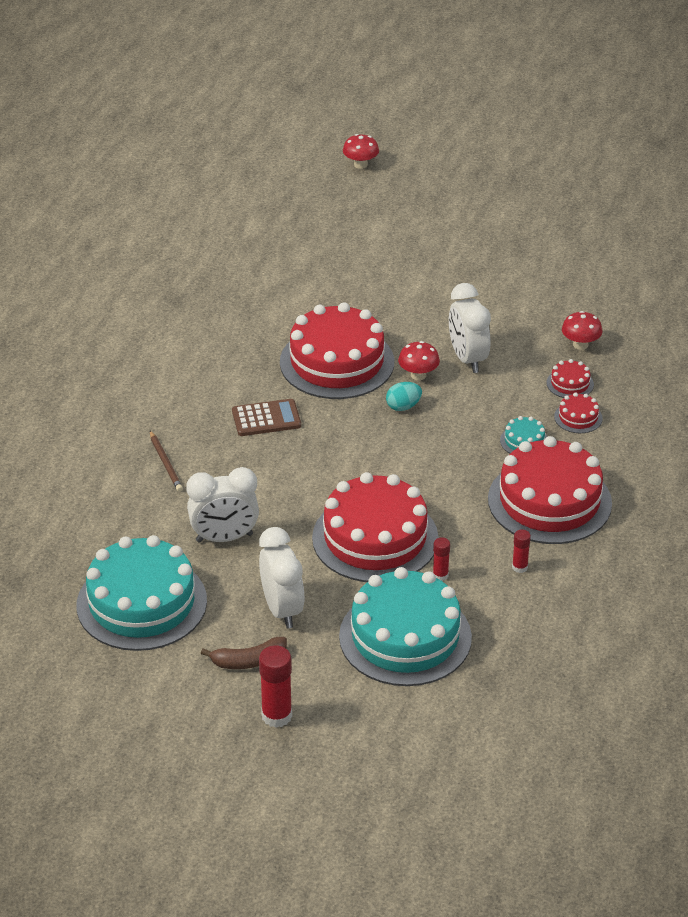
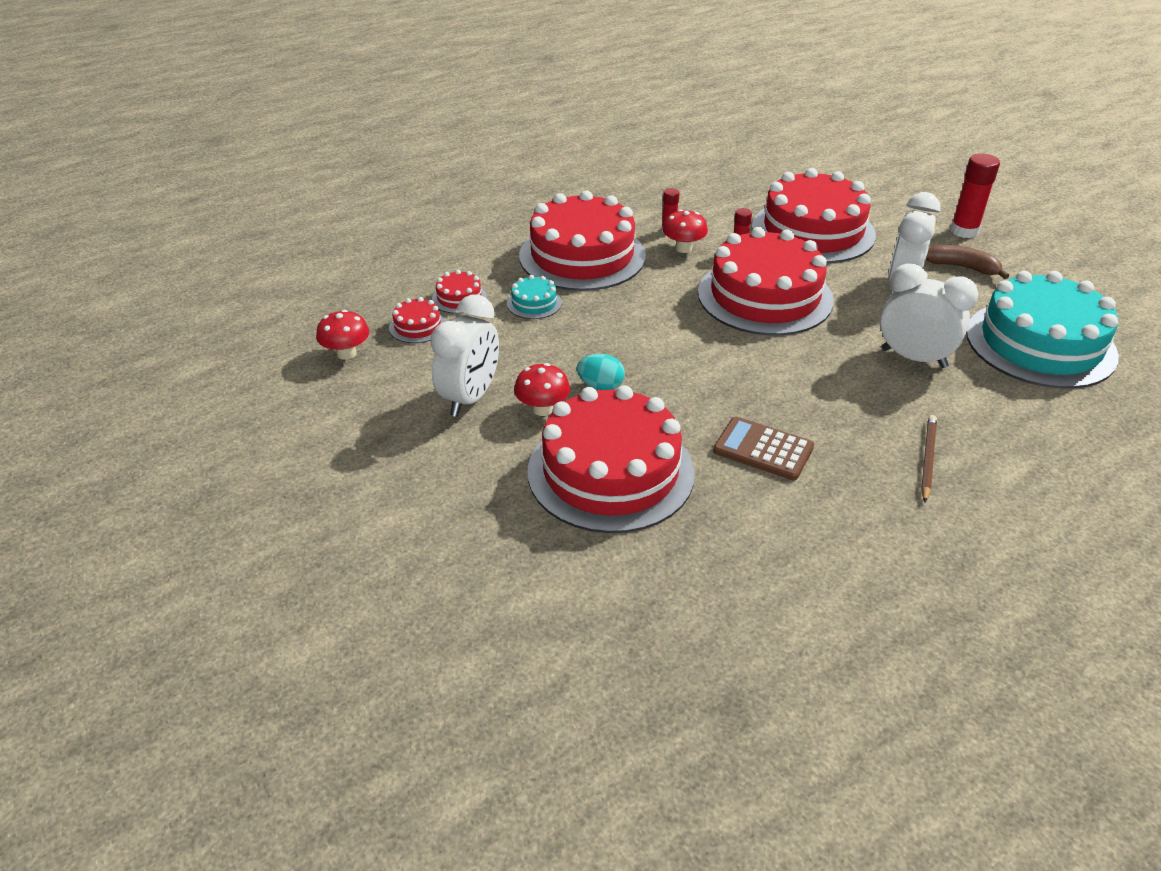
camera: 140 degrees left, 0 degrees up
(360, 164) = (121, 827): red mushroom -> red mushroom (683, 248)
(405, 637) = (813, 231): turquoise cake -> red cake

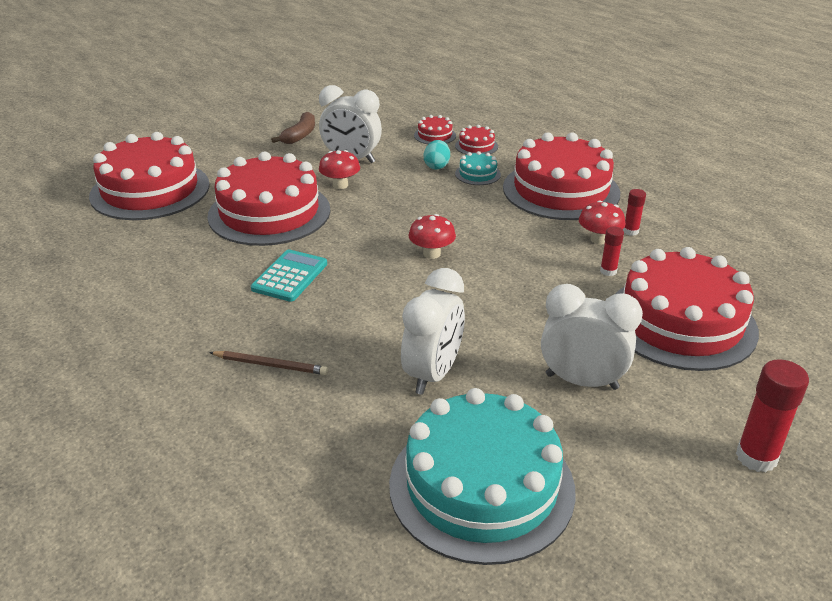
camera: 85 degrees right, 5 degrees down
(346, 353) = (398, 117): red mushroom -> red mushroom (431, 253)
(600, 386) = (369, 205): turquoise egg -> turquoise egg (436, 166)
(763, 449) = (290, 276): brown calculator -> turquoise calculator
(765, 296) = (525, 284): red cake -> red cake (150, 190)
(962, 267) = (649, 440): brown banana -> brown banana (300, 135)

